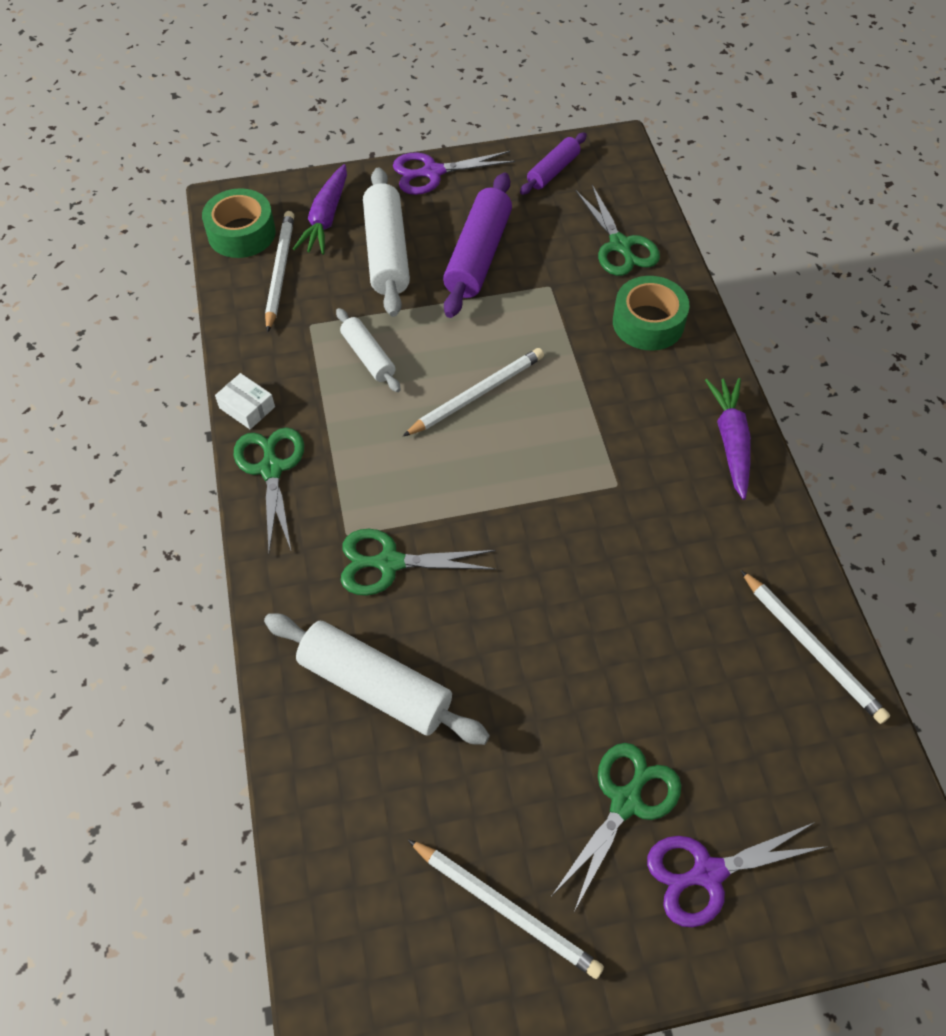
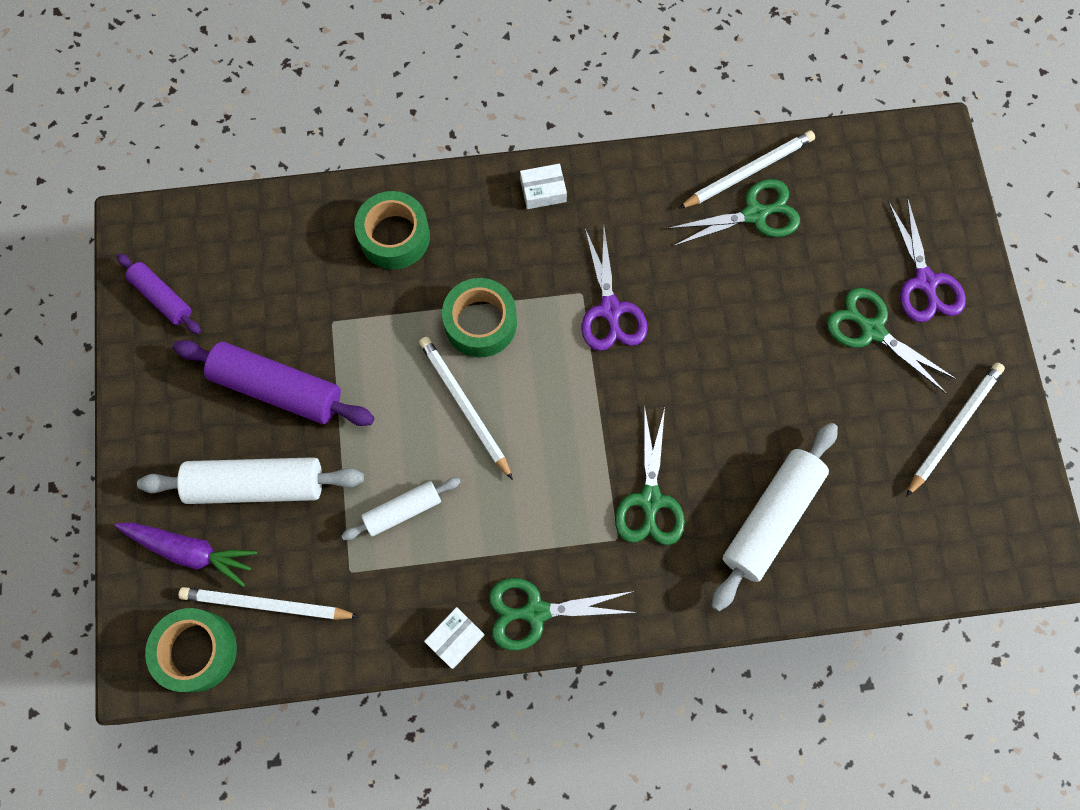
camera: 85 degrees left, 15 degrees up
(432, 172) = (138, 427): purple scissors -> purple scissors (610, 310)
(567, 399) = (480, 323): none -> green tape
(620, 246) = (287, 246): green scissors -> green scissors (755, 214)
(730, 441) = (543, 191): purple carrot -> white box

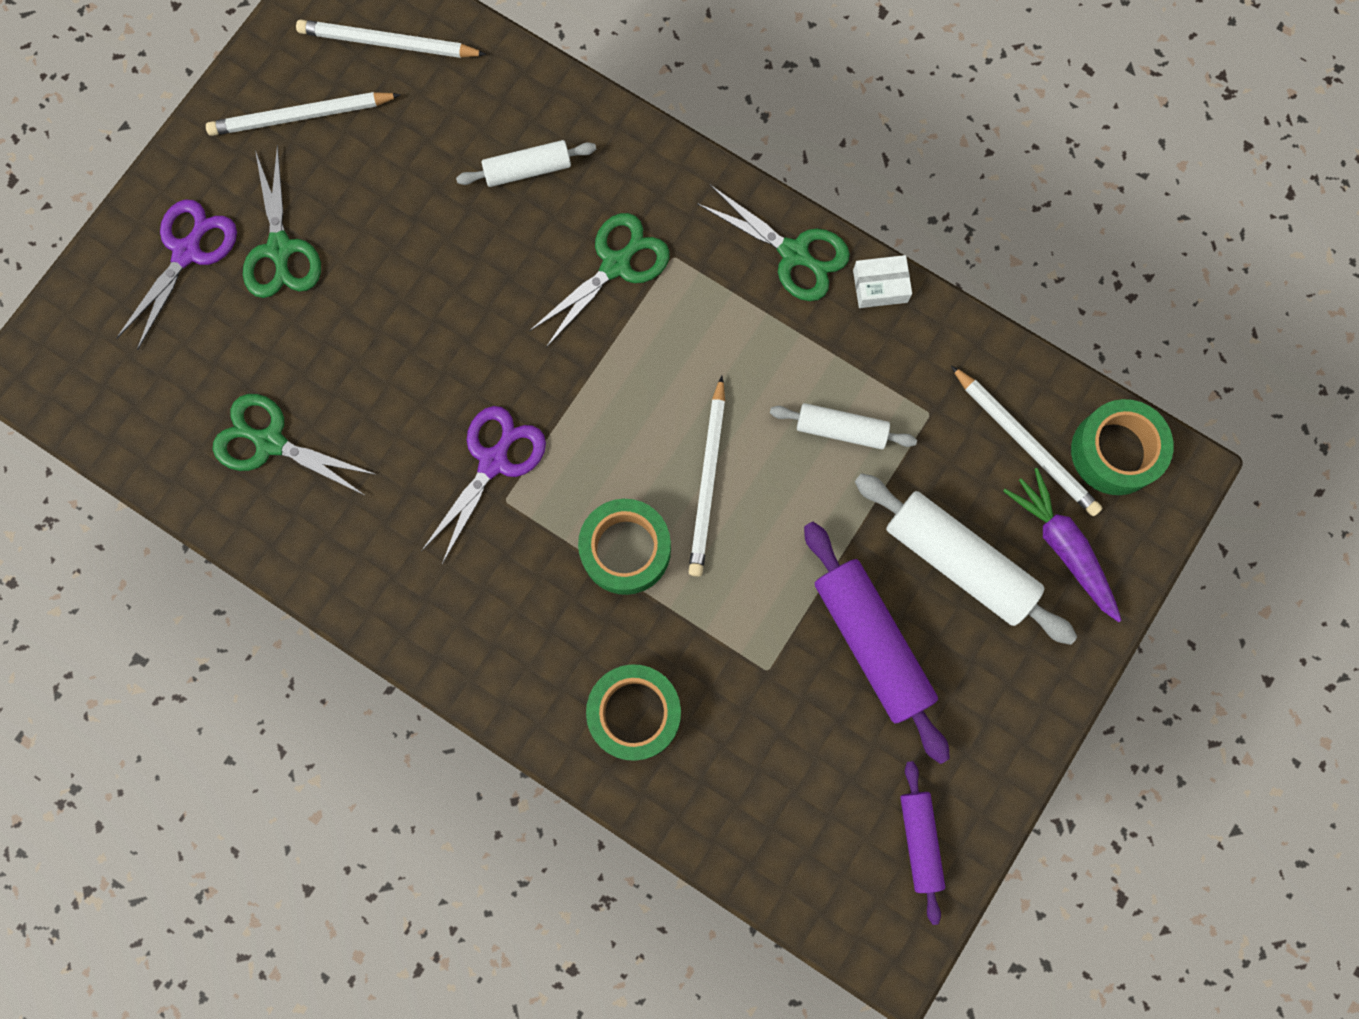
camera: 140 degrees left, 5 degrees up
(543, 191) = (446, 638): white box -> none
(748, 171) = (232, 490): white pencil -> white pencil (388, 43)
(771, 518) = (528, 169): white rolling pin -> white rolling pin, size x0.58

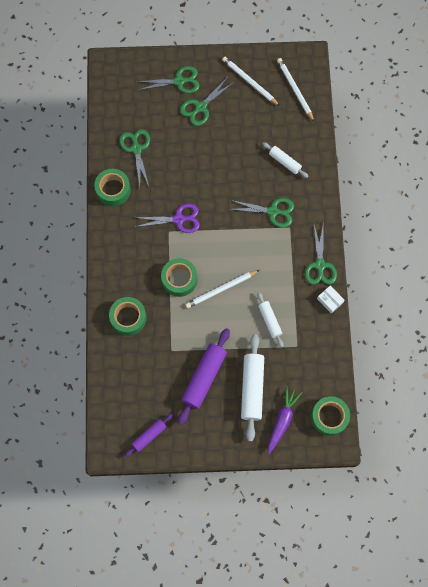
camera: 55 degrees right, 5 degrees down
(188, 252) = (179, 81): purple scissors -> green scissors
(325, 553) = (113, 190): none -> green tape
(1025, 443) = (310, 384): white pencil -> none

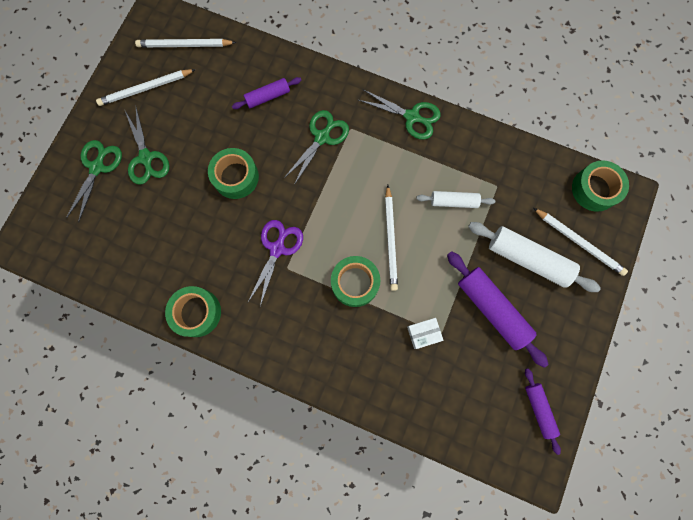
camera: 65 degrees left, 5 degrees up
(128, 318) = (376, 368): green tape -> green tape (236, 177)
(136, 149) = (157, 259): green scissors -> none
(282, 420) = (579, 242): purple carrot -> white pencil
(284, 162) = (268, 97): white rolling pin -> purple rolling pin
(330, 300) = (458, 126): white box -> white box (423, 333)

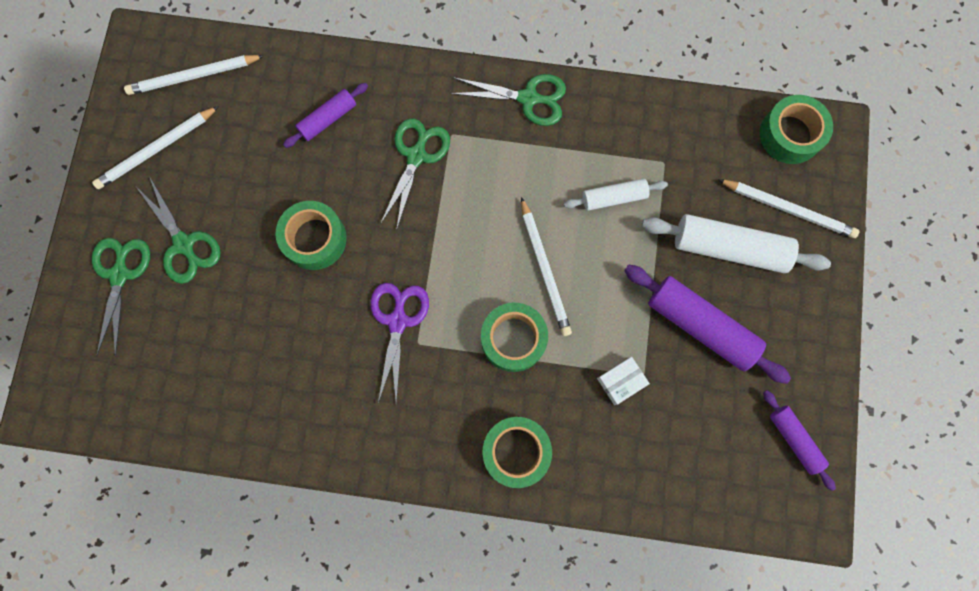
camera: 15 degrees left, 0 degrees up
(197, 312) = (313, 435): green tape -> green tape (516, 451)

